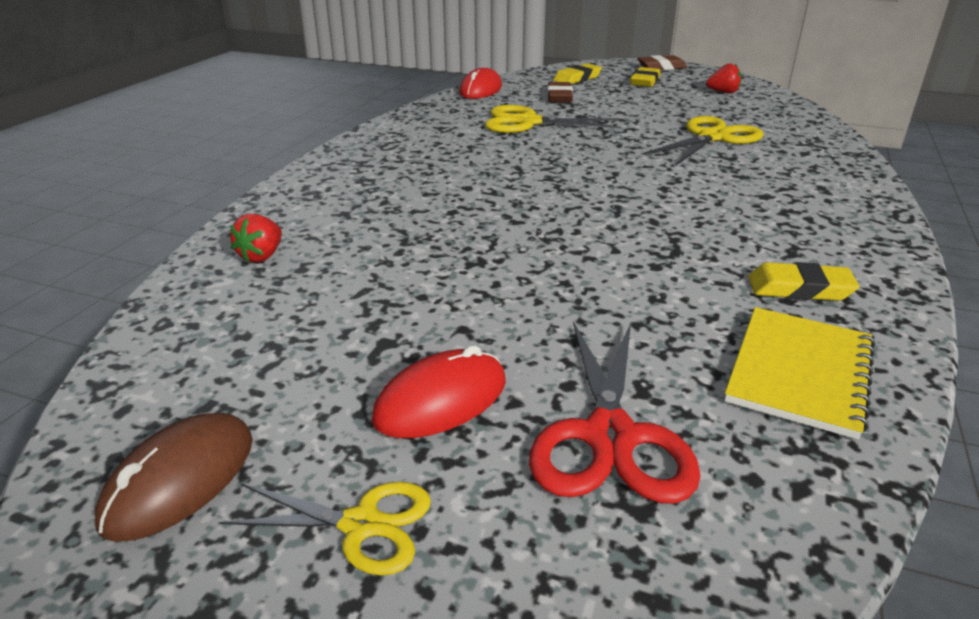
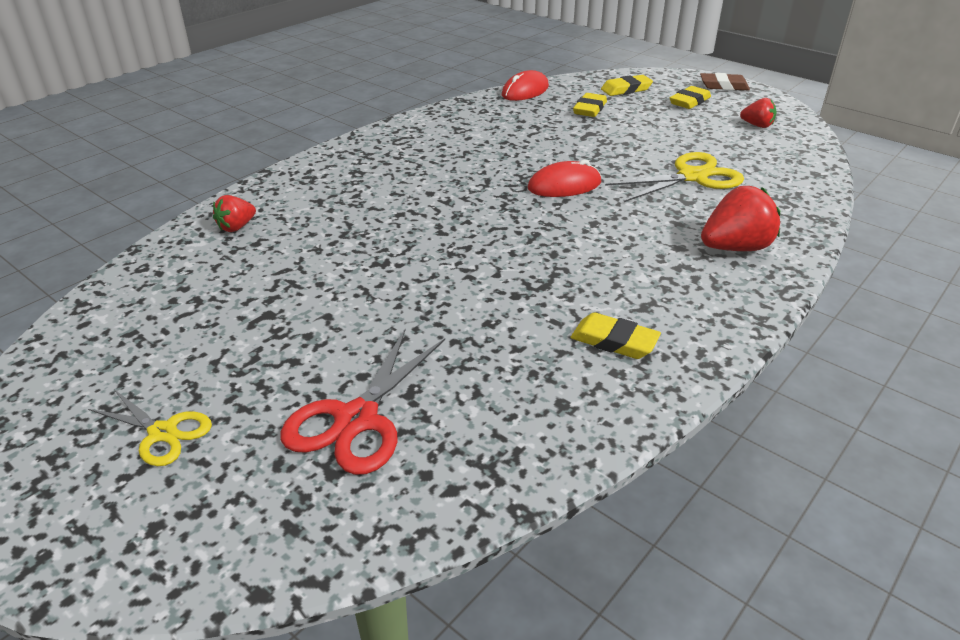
camera: 20 degrees right, 5 degrees up
(180, 480) = (86, 377): brown mouse -> none
(441, 400) = (270, 365): red mouse -> red mouse (564, 185)
(528, 122) = (536, 134): yellow scissors -> none
(559, 97) = (589, 109): brown eraser -> yellow eraser
(800, 372) = (539, 409): yellow notebook -> none
(815, 188) = (735, 248): none -> red strawberry

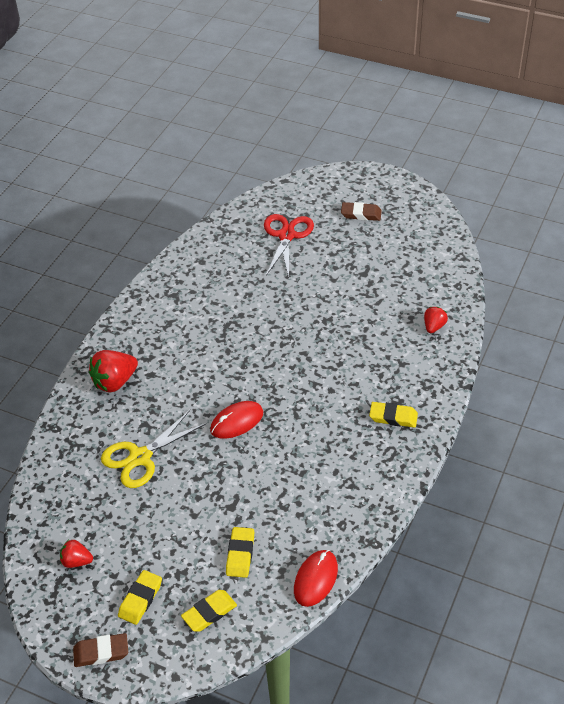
camera: 165 degrees right, 10 degrees up
(163, 433) = (361, 214): yellow scissors -> brown eraser
(614, 341) = (183, 297): yellow eraser -> yellow eraser (393, 417)

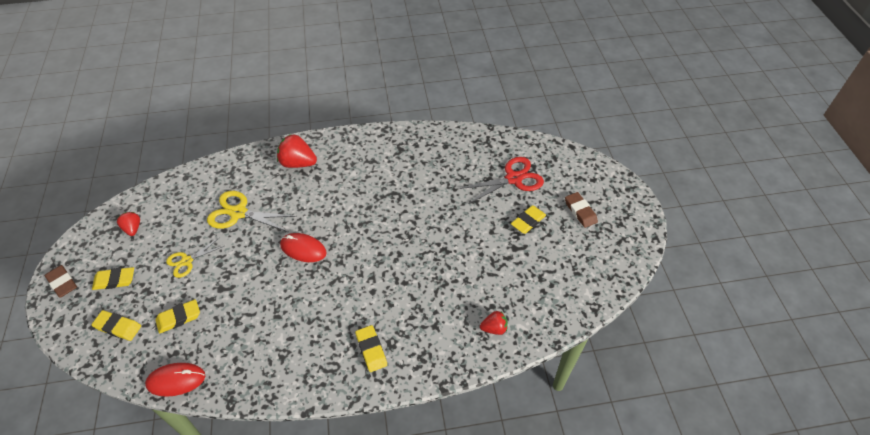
camera: 55 degrees right, 5 degrees up
(169, 524) = (187, 261): none -> yellow scissors
(343, 251) = (528, 221): none -> yellow eraser

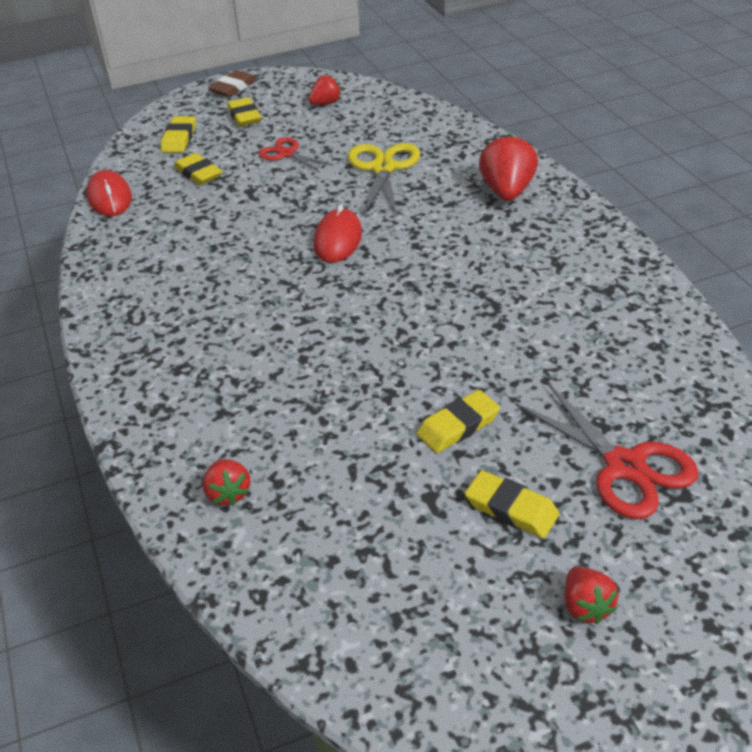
camera: 80 degrees right, 10 degrees down
(187, 261) = (287, 154): yellow scissors -> red scissors
(371, 350) = (168, 349): yellow eraser -> yellow eraser (458, 426)
(580, 211) = (585, 606): brown eraser -> red strawberry

